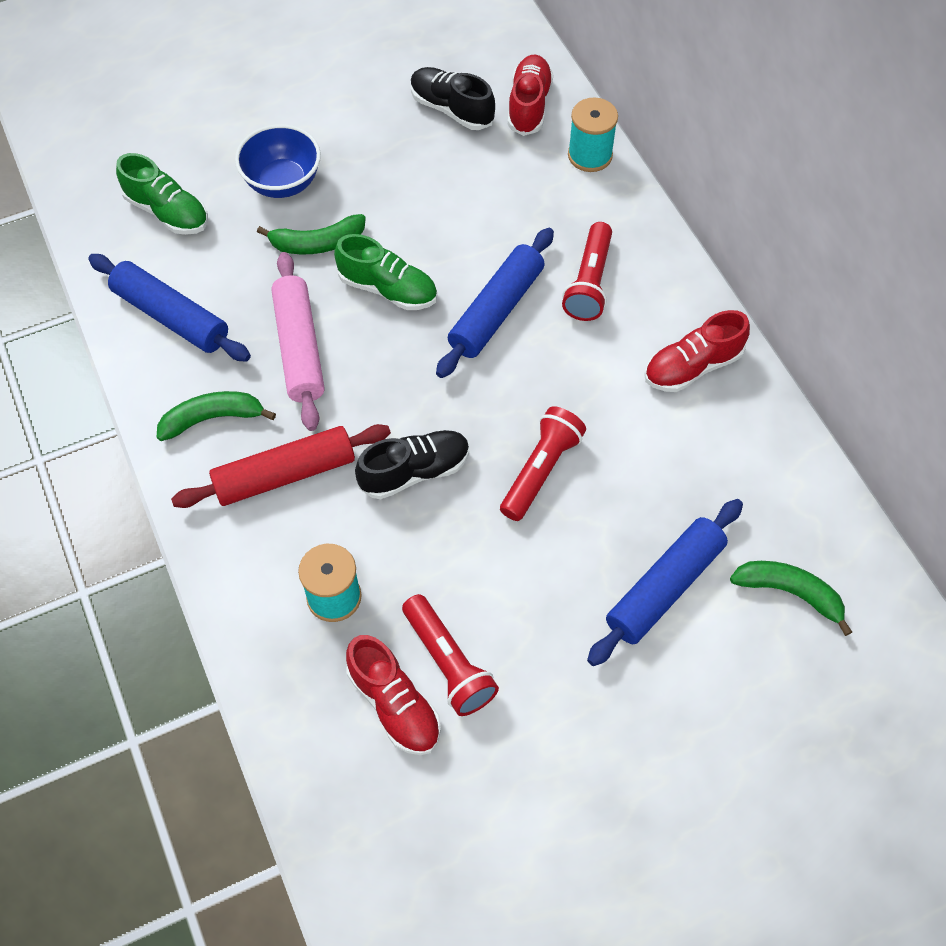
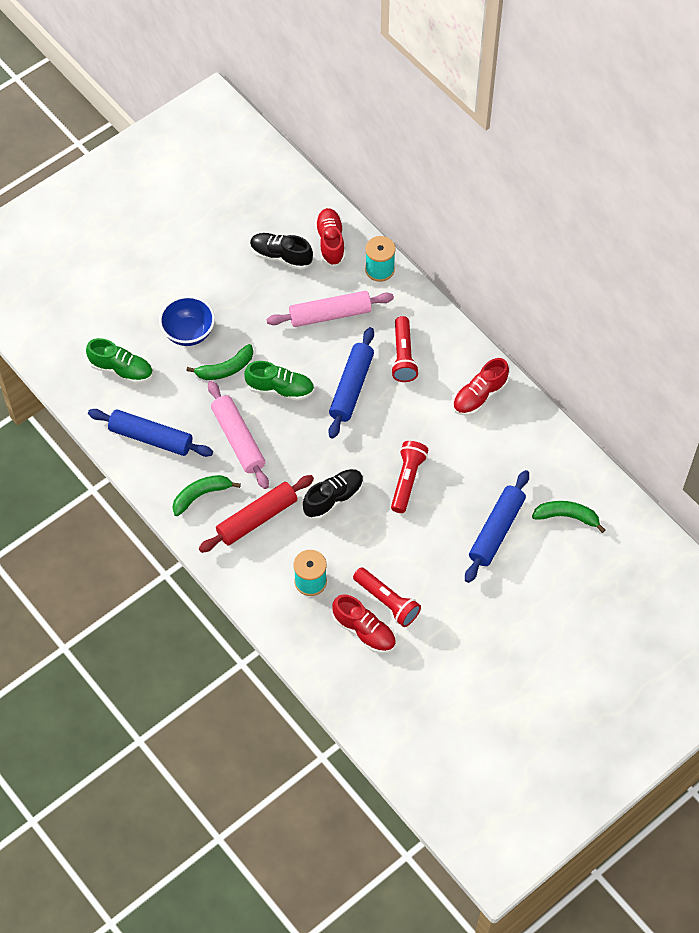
camera: 15 degrees left, 0 degrees up
(497, 201) = (330, 314): none -> pink rolling pin

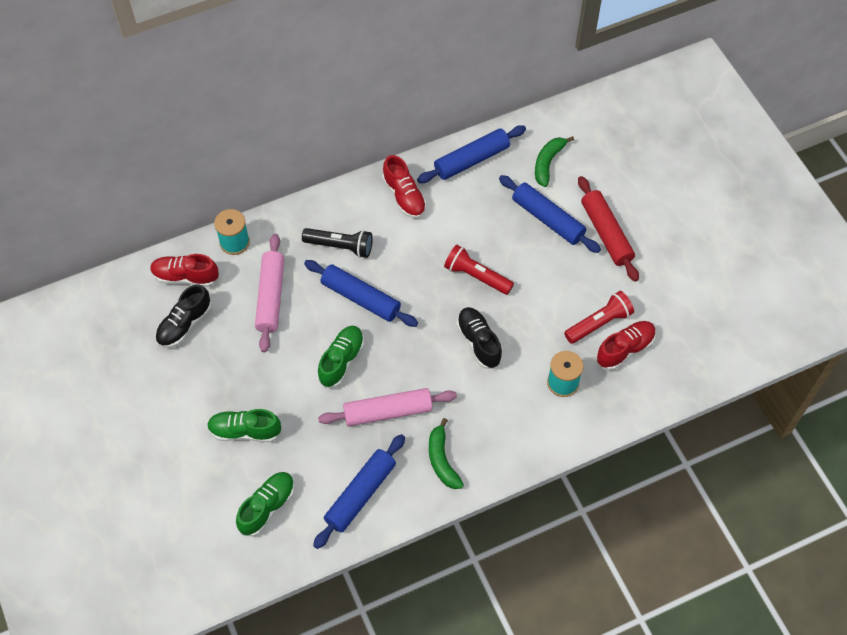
camera: 75 degrees left, 0 degrees up
(188, 333) = (245, 431): blue bowl -> green shoe
(225, 369) = (301, 405): green banana -> none
(257, 518) = (482, 414): red rolling pin -> red rolling pin (606, 233)
(403, 356) = (340, 246): red flashlight -> black flashlight
(545, 445) = (471, 160): none -> blue rolling pin

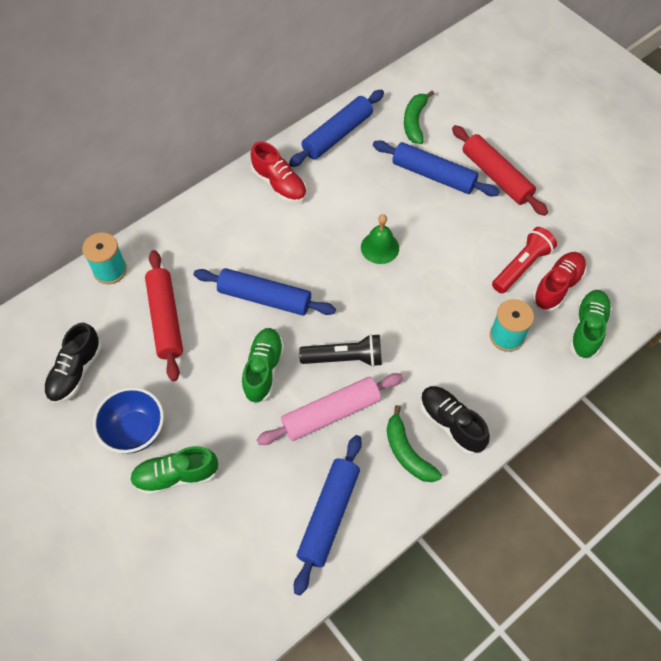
camera: 15 degrees left, 0 degrees up
(185, 277) = (64, 319): red shoe -> none
(221, 386) = (135, 431): none -> blue bowl
(267, 507) = (225, 559): green shoe -> green shoe (587, 329)
(270, 297) = (165, 319): pink rolling pin -> red rolling pin
(340, 246) = (227, 249): black flashlight -> black flashlight (344, 358)
(476, 276) = (380, 247): red flashlight -> green bell
(478, 342) = (404, 315): black shoe -> black shoe (451, 423)

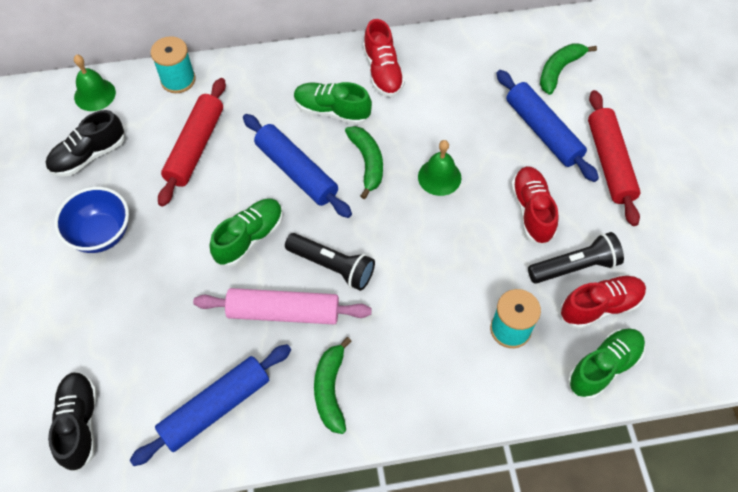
camera: 30 degrees right, 0 degrees up
(43, 317) = (95, 94): none -> green bell
(176, 476) = (108, 293): green shoe -> green shoe (332, 111)
(316, 263) = (367, 162): none -> green banana
(337, 135) = (471, 49): blue rolling pin -> none
(451, 423) = (393, 386): black shoe -> black shoe (79, 424)
(464, 240) = (532, 211): none -> red shoe
(521, 266) = (575, 266): red flashlight -> black flashlight

